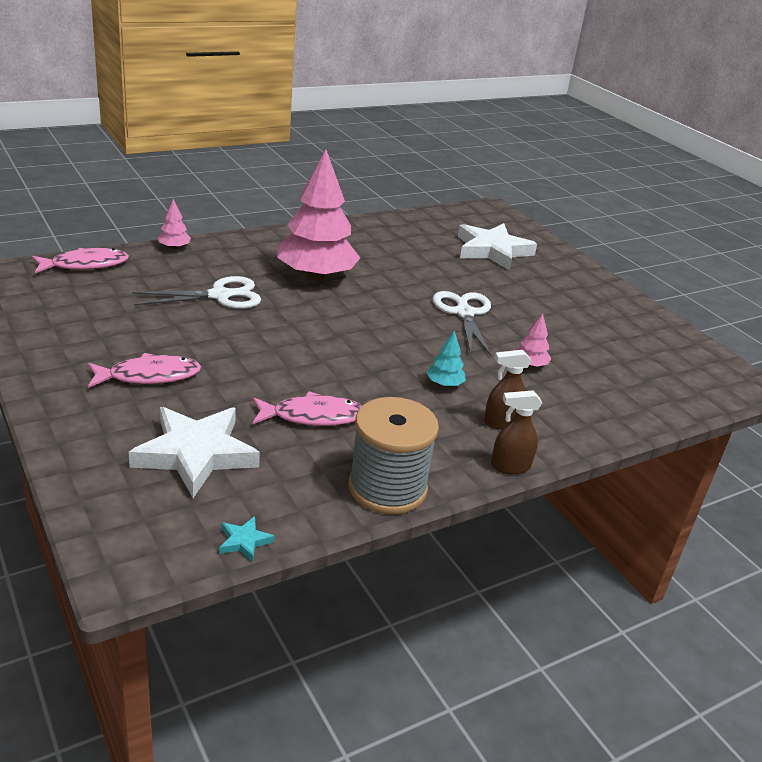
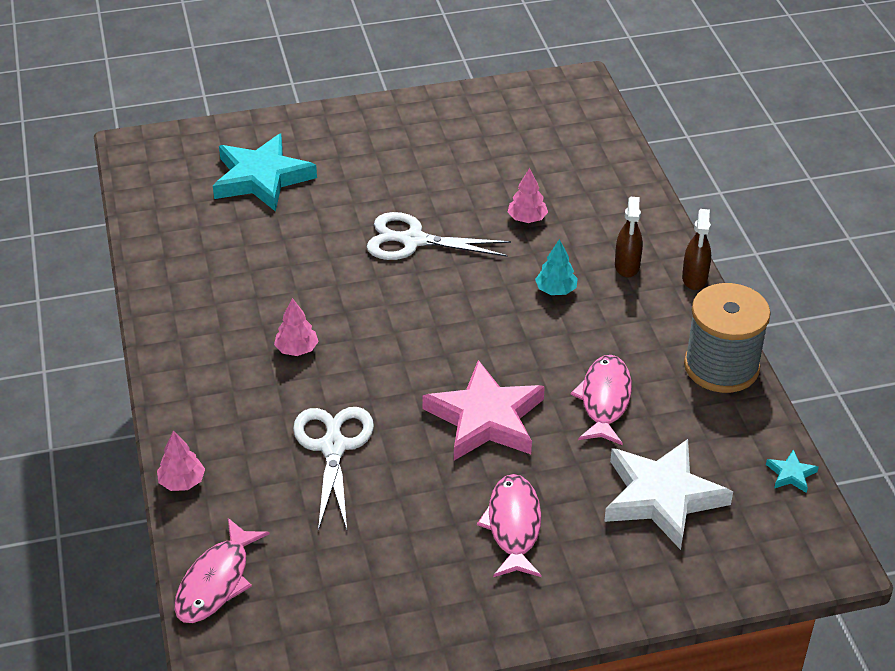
camera: 70 degrees left, 10 degrees up
(85, 265) = (216, 581): pink fish -> pink fish turned 150 degrees counterclockwise
(270, 357) = (485, 418): none -> pink star
(316, 276) = (297, 349): pink tree -> pink tree, size x0.41
(492, 251) = (262, 178): white star -> turquoise star

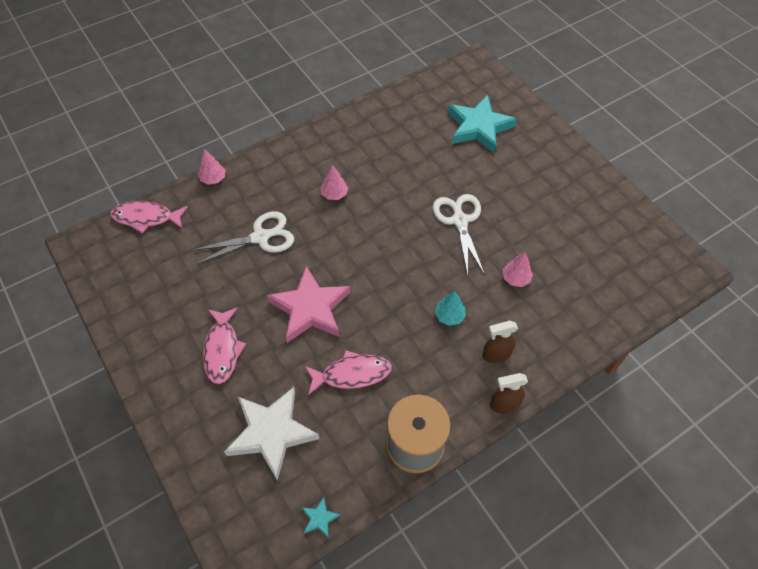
camera: 70 degrees right, 15 degrees up
(513, 526) = (222, 350): pink fish -> pink fish turned 105 degrees clockwise

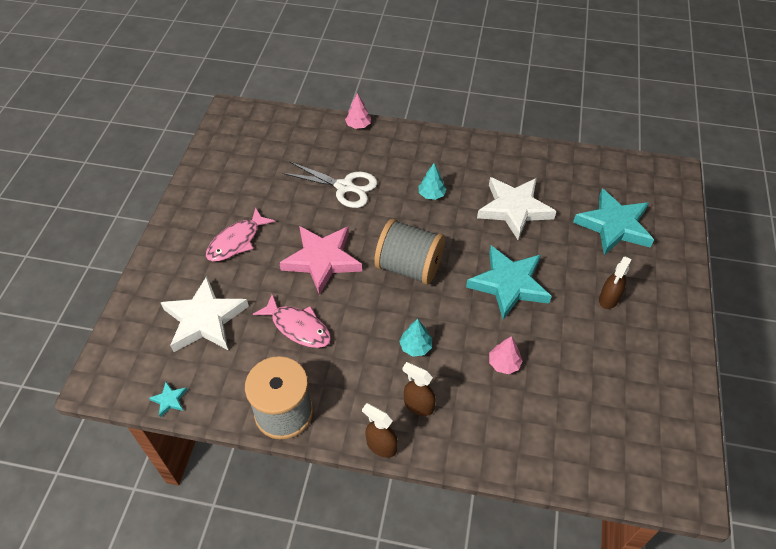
camera: 45 degrees right, 5 degrees down
(146, 218) = (287, 122): pink fish -> none
(334, 194) = (431, 194): pink tree -> turquoise tree
(380, 262) = (409, 267): none -> grey spool
(404, 162) = (514, 209): none -> white star
(459, 220) = (509, 284): white scissors -> turquoise star
(528, 181) = (608, 299): none -> brown spray bottle

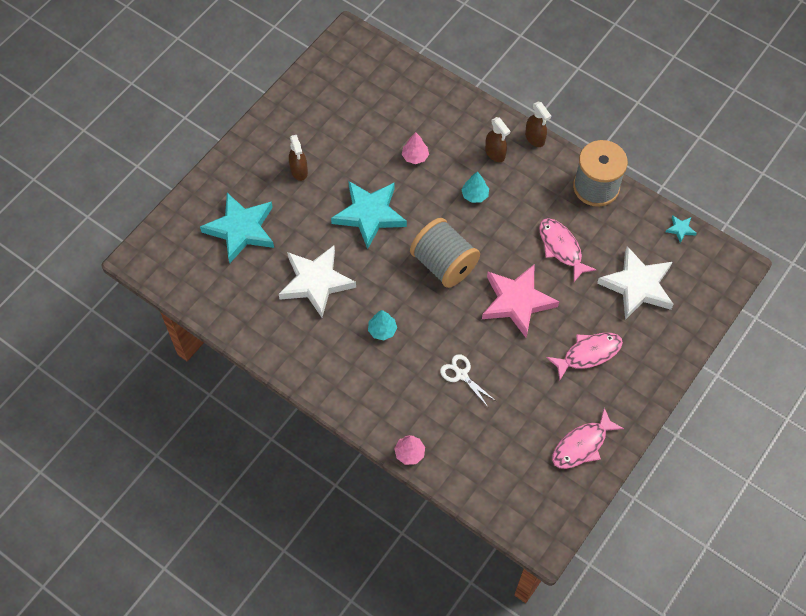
camera: 155 degrees left, 10 degrees up
(220, 174) = (582, 445): none -> pink fish
(345, 187) = (461, 374): white scissors -> white scissors, size x0.62
(608, 299) = (299, 171): brown spray bottle -> brown spray bottle turned 105 degrees clockwise

